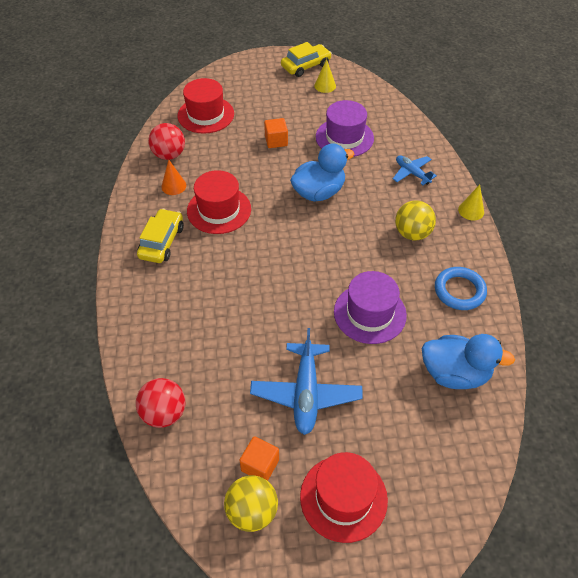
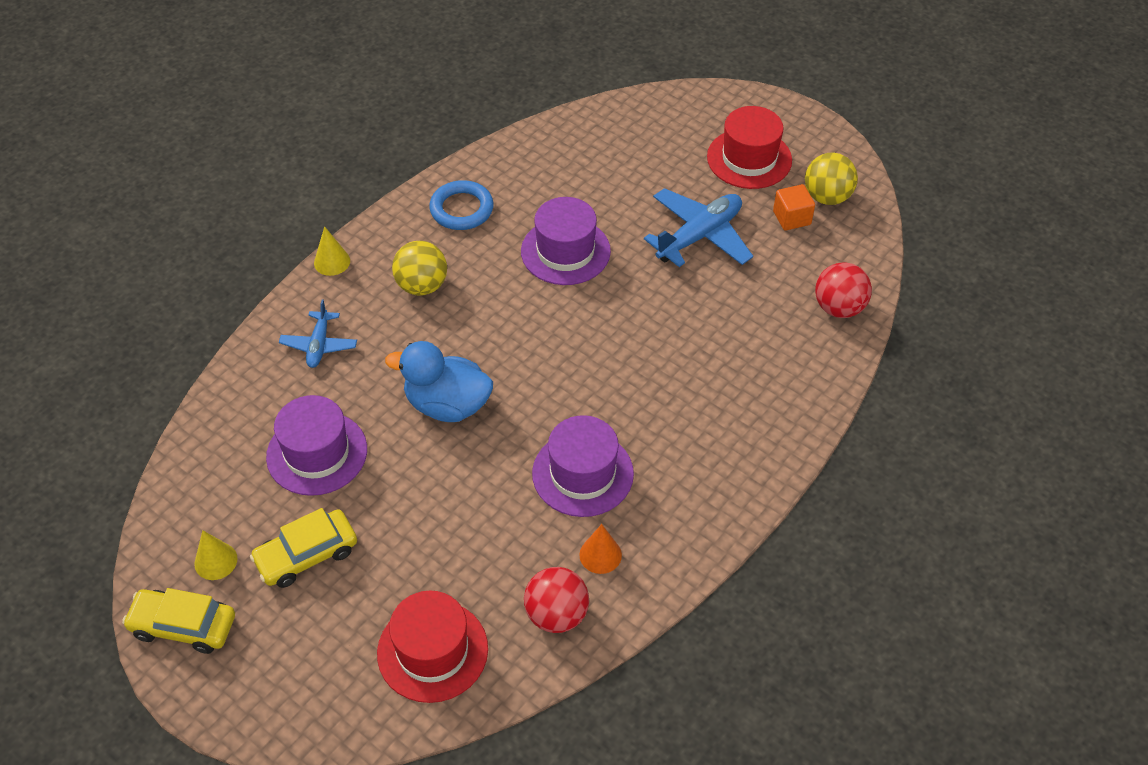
camera: 135 degrees left, 0 degrees up
(162, 242) = (688, 483): yellow car -> yellow car (307, 555)
(219, 210) = (582, 473): red hat -> purple hat
(276, 141) = (400, 519): orange cube -> none
(454, 373) = (561, 163): blue duck -> none

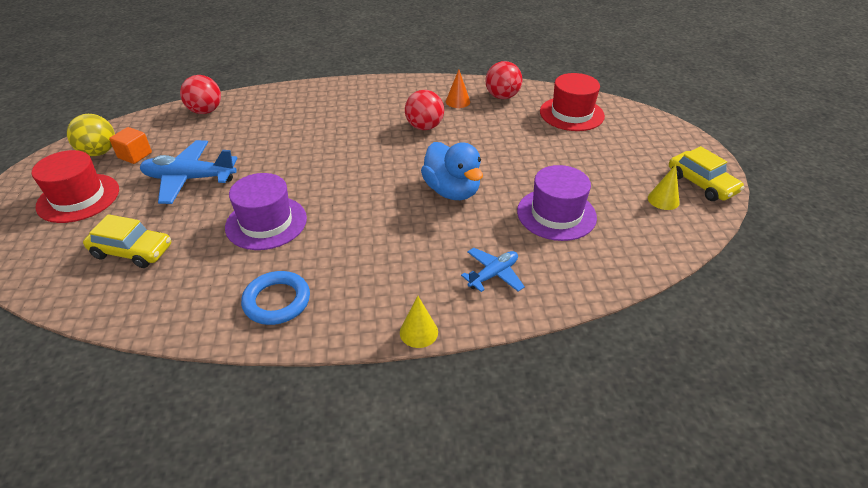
camera: 135 degrees left, 10 degrees down
(307, 555) = (605, 174): yellow car -> yellow car (132, 251)
(422, 286) = (379, 265): yellow ball -> none
(582, 473) = (424, 127): purple hat -> red ball

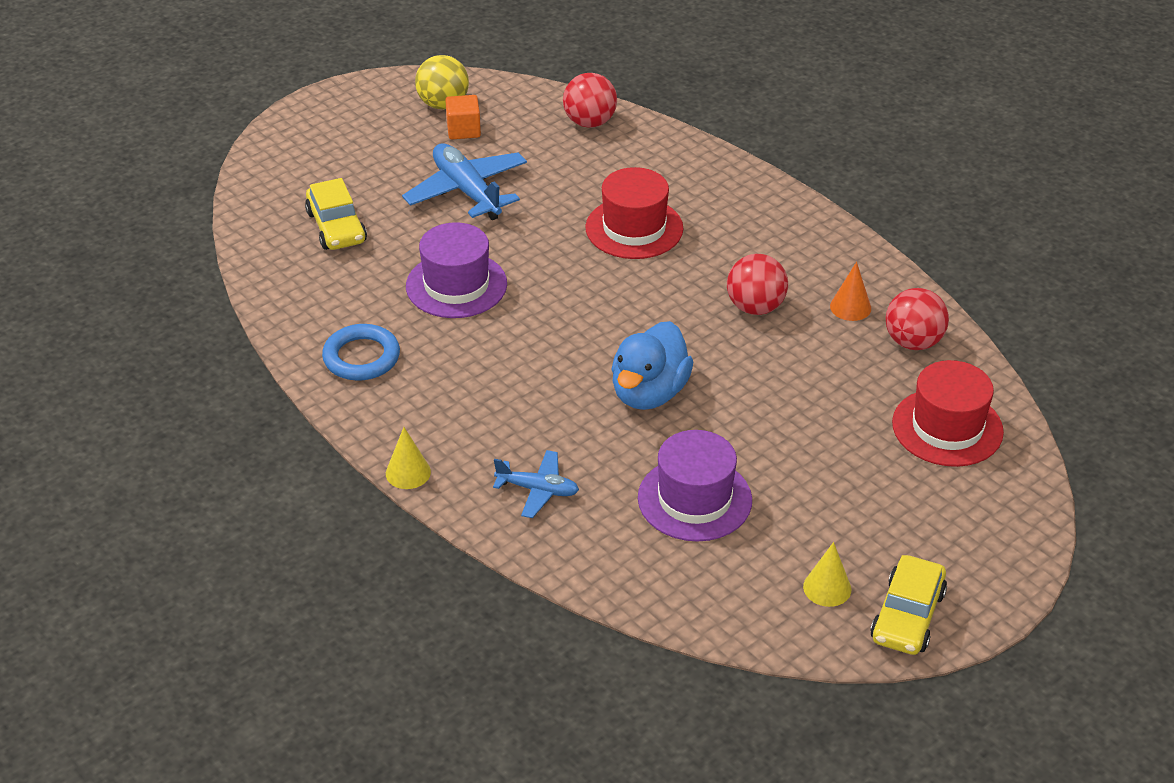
camera: 55 degrees right, 0 degrees up
(78, 198) = (368, 143): red hat -> red hat (634, 228)

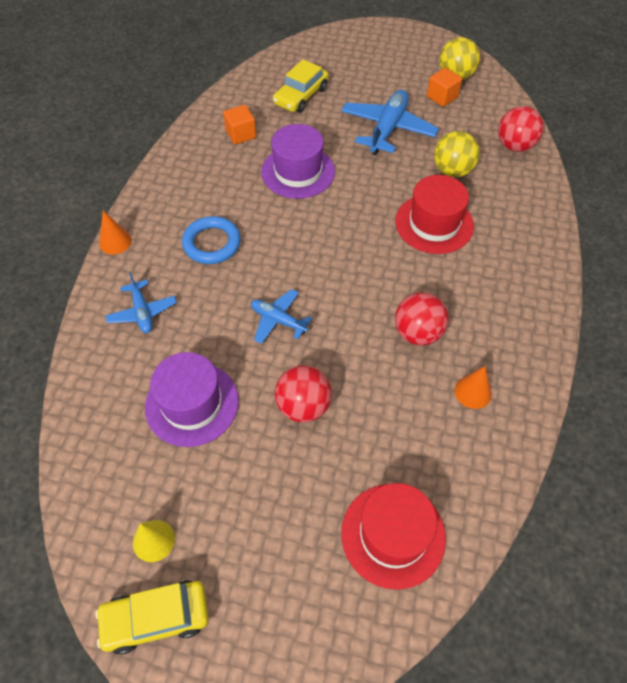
camera: 55 degrees right, 15 degrees up
(345, 301) = (241, 134): none -> orange cube
(361, 357) = (199, 167): blue ring -> blue ring (212, 243)
(408, 472) = (115, 242): yellow cone -> orange cone
(577, 179) = (452, 171): none -> yellow ball
(649, 393) = (278, 320): blue duck -> blue plane
(913, 342) = (472, 456): red ball -> red ball (303, 406)

